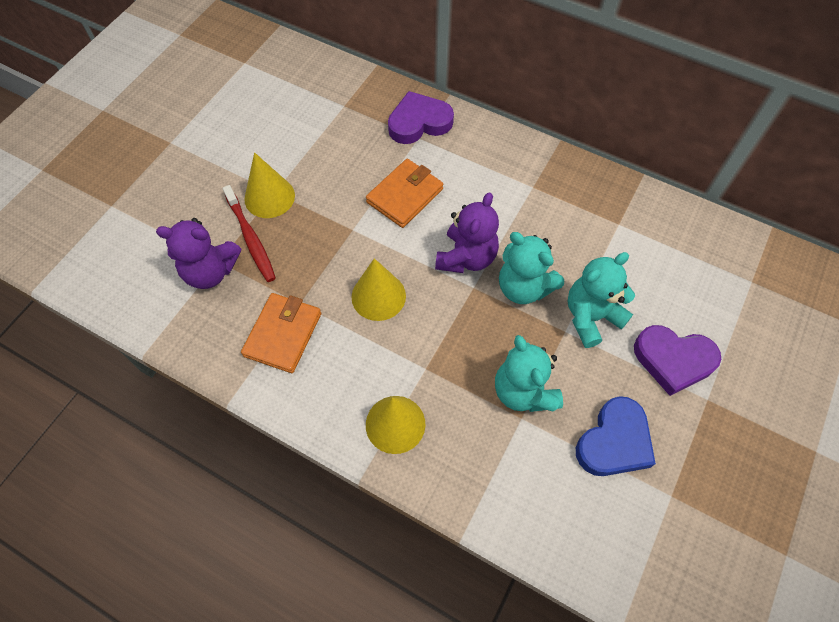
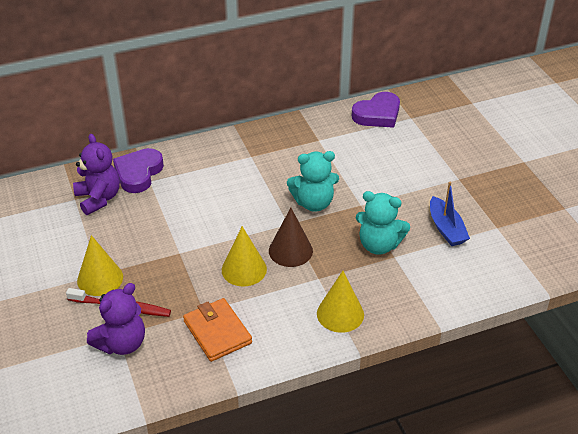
camera: 50 degrees left, 20 degrees down
(405, 195) = (185, 213): orange wallet -> none
(439, 316) = (290, 250): none -> brown cone
(466, 257) = (264, 214): purple teddy bear -> purple teddy bear (98, 198)
(591, 317) = (363, 189): turquoise teddy bear -> none
(614, 442) = (446, 229): blue heart -> blue boat
(673, 360) = (424, 176): purple heart -> purple heart (377, 114)

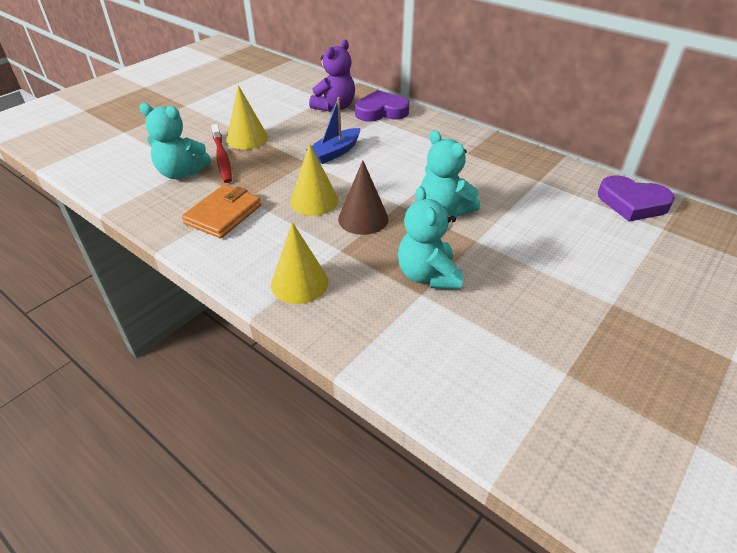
camera: 60 degrees right, 0 degrees up
(121, 343) = (181, 173): purple teddy bear -> turquoise teddy bear
(446, 229) = (511, 322): blue boat -> blue boat (335, 152)

